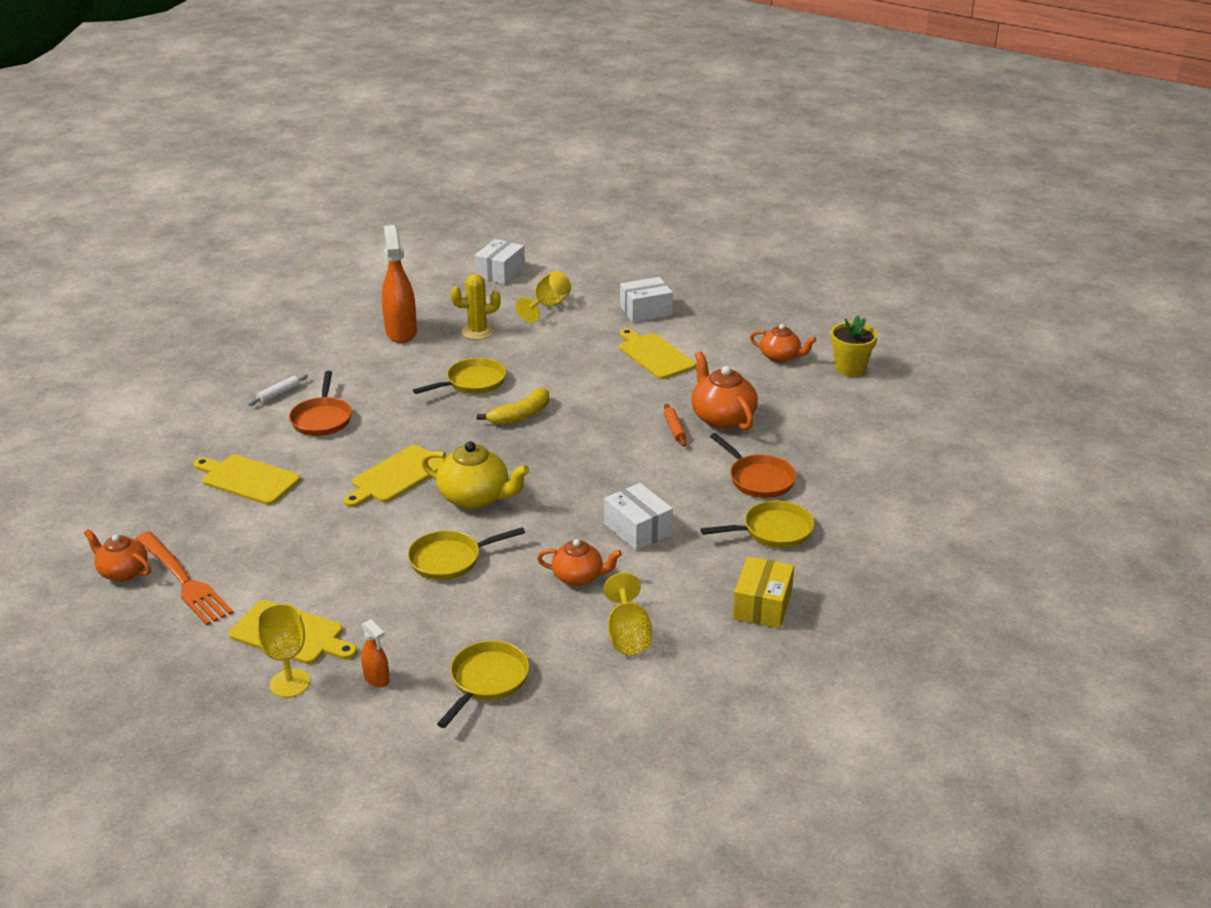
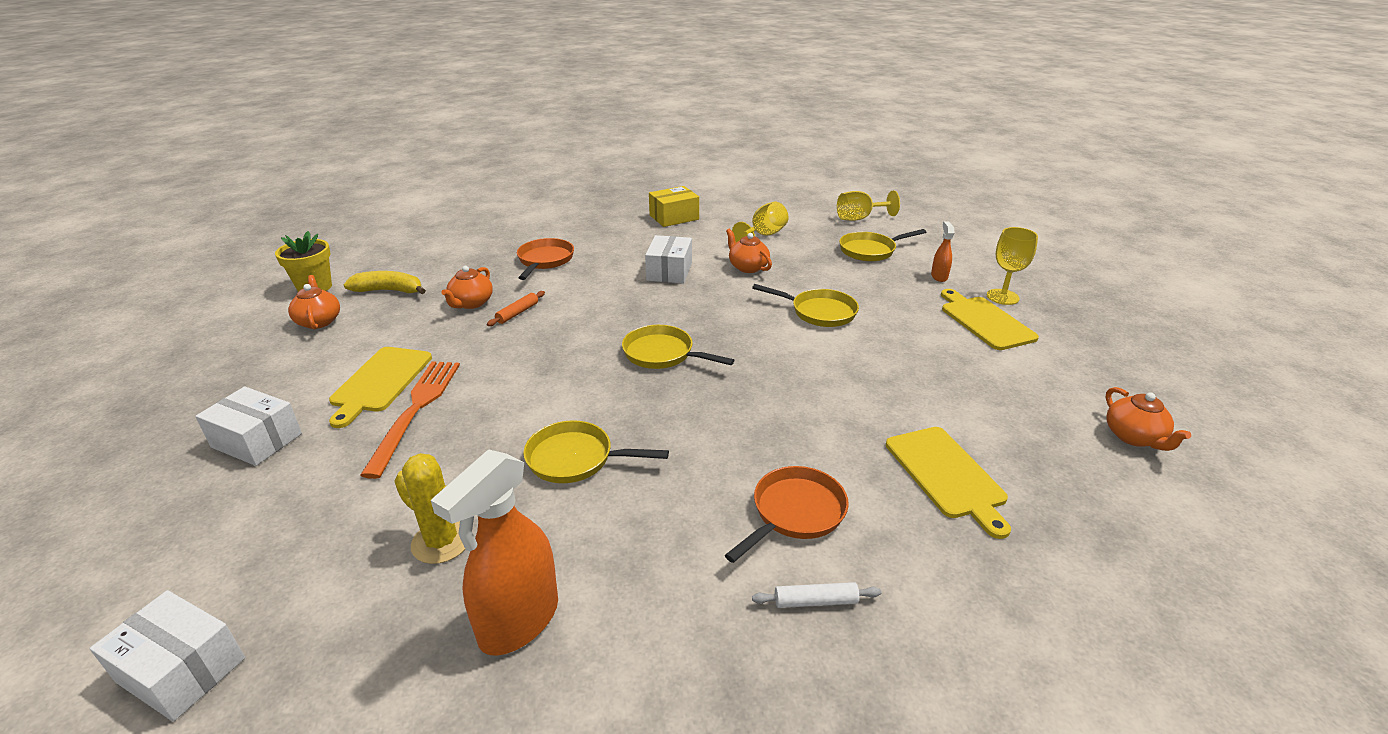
camera: 135 degrees left, 0 degrees up
(183, 580) = (1066, 399): orange fork -> orange fork (416, 410)
(396, 476) = (787, 394): yellow cutting board -> none
(475, 497) = (743, 342): yellow teapot -> none
(500, 272) = (181, 670): white box -> white box turned 45 degrees clockwise
(520, 415) = (598, 391): yellow banana -> yellow banana (389, 291)
(548, 306) = (299, 527): yellow goblet -> yellow goblet (859, 218)
(722, 417) = (471, 303): orange teapot -> orange teapot, size x0.66
(773, 531) = (599, 237): yellow pan -> yellow pan (662, 354)

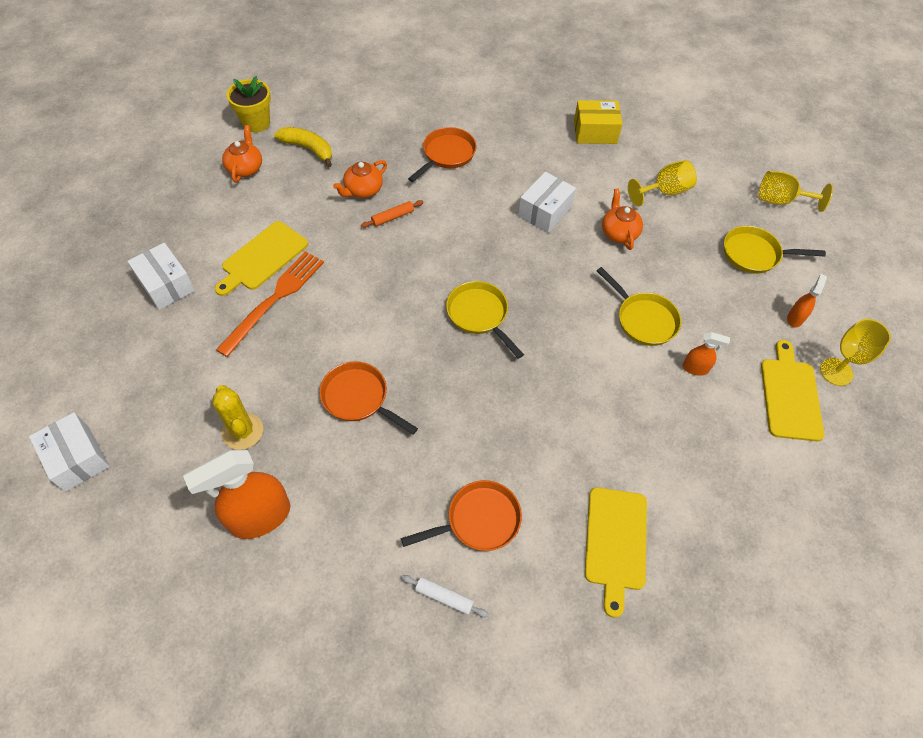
camera: 25 degrees right, 25 degrees up
(575, 459) = (358, 398): yellow pan -> orange pan
(893, 329) = (695, 368): none -> orange spray bottle
(1134, 437) = (806, 583): orange teapot -> none

